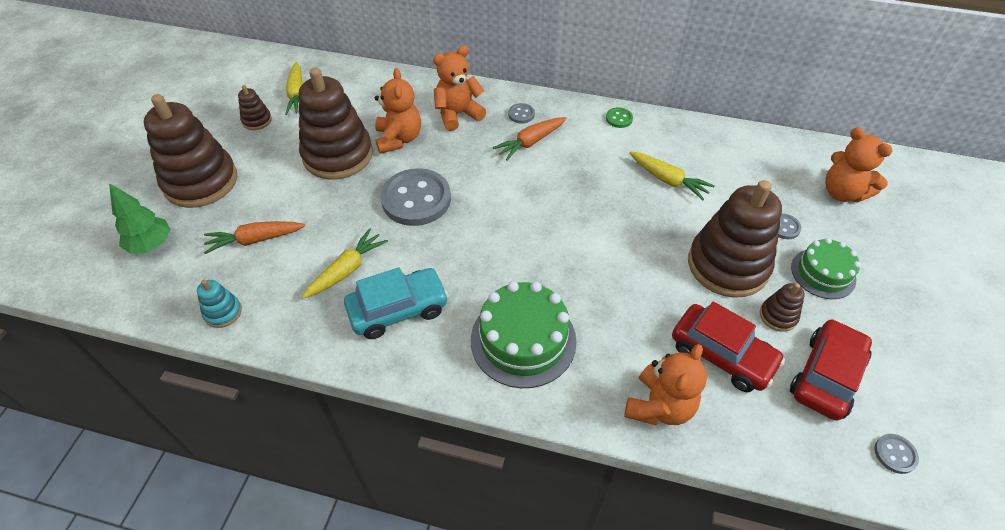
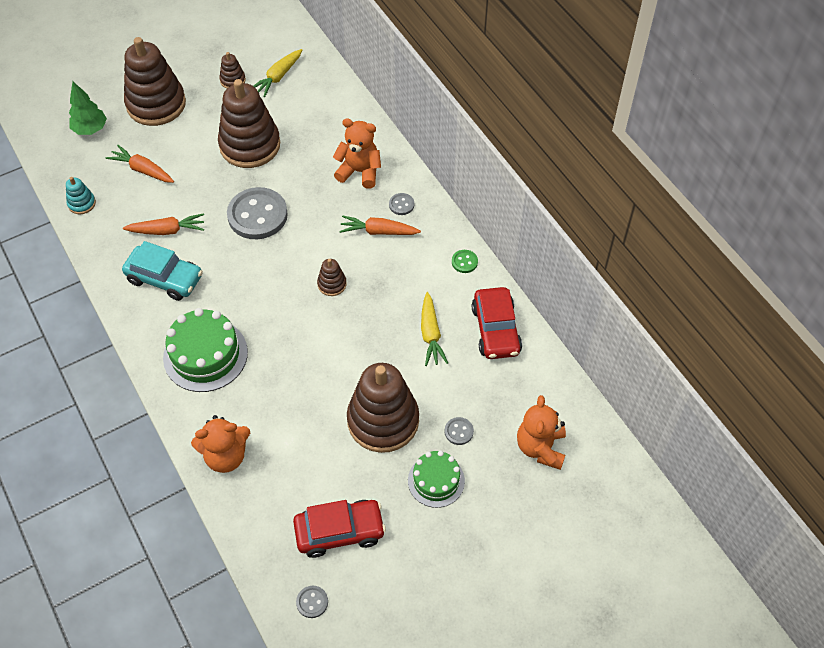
camera: 45 degrees right, 5 degrees up
(347, 270) = (167, 230): yellow carrot -> orange carrot
(399, 139) = (299, 162): orange teddy bear -> none
(721, 355) = (299, 464): red car -> red car (495, 330)
(778, 316) = (366, 476): brown stacking toy -> brown stacking toy (332, 284)

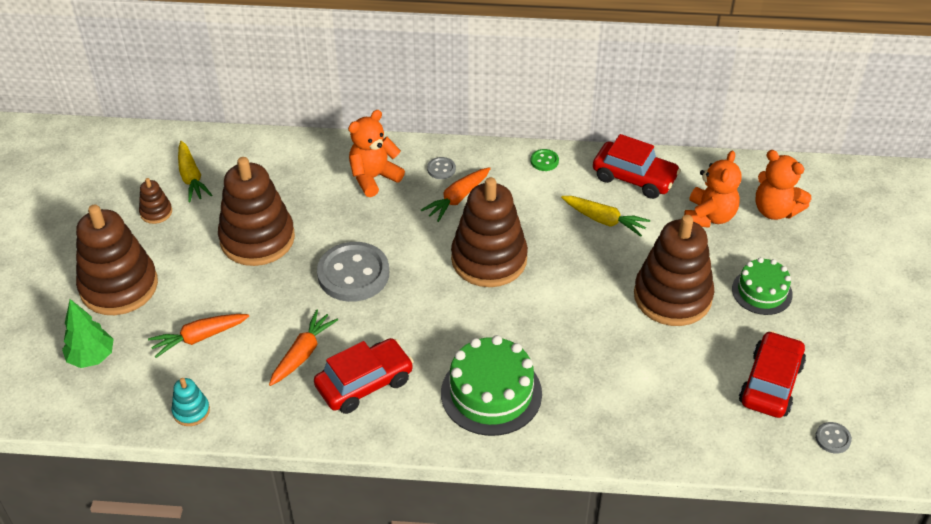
camera: 55 degrees left, 10 degrees down
(165, 279) = (364, 383): turquoise car -> red car
(226, 456) = (626, 431): orange teddy bear -> orange teddy bear (709, 216)
(332, 284) = (489, 259): brown stacking toy -> brown stacking toy, size x2.29
(459, 431) = (722, 252): grey button -> none

